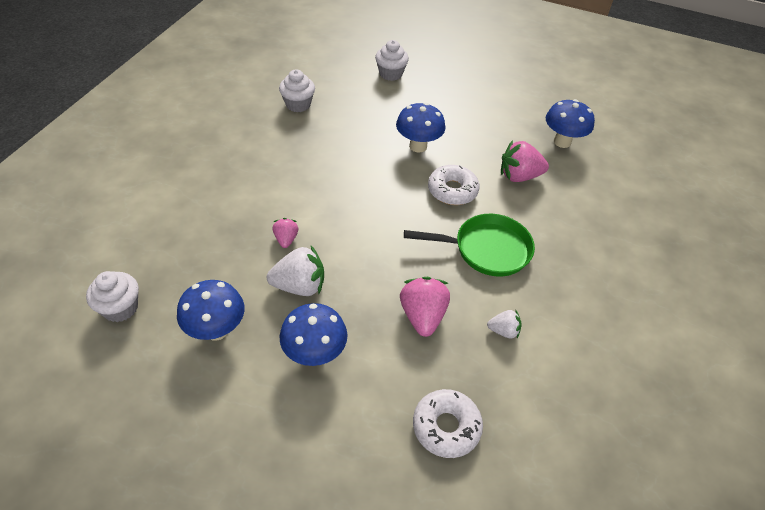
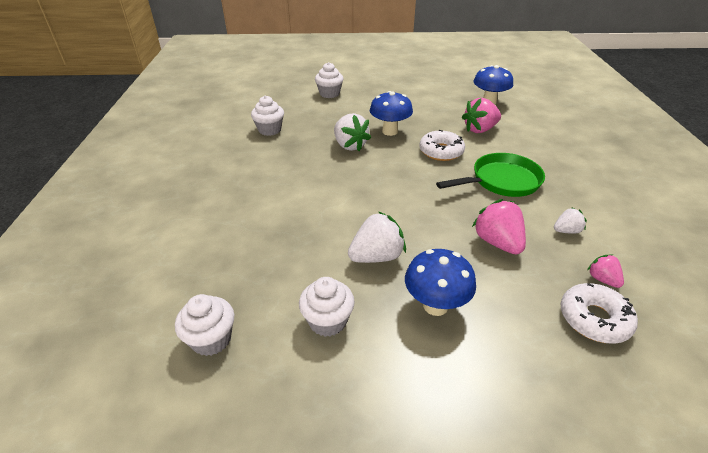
camera: 20 degrees left, 10 degrees down
(216, 330) = (328, 321): blue mushroom -> white cupcake
(286, 239) = (335, 225): pink strawberry -> pink strawberry (602, 279)
(363, 151) = (350, 145): none -> white strawberry

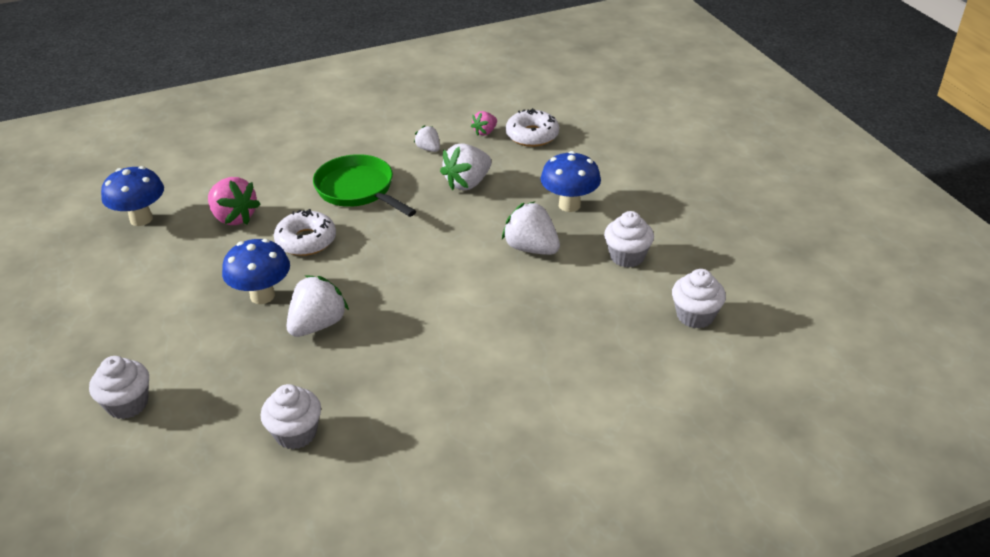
camera: 110 degrees left, 0 degrees up
(497, 242) = (468, 183): pink strawberry -> white strawberry

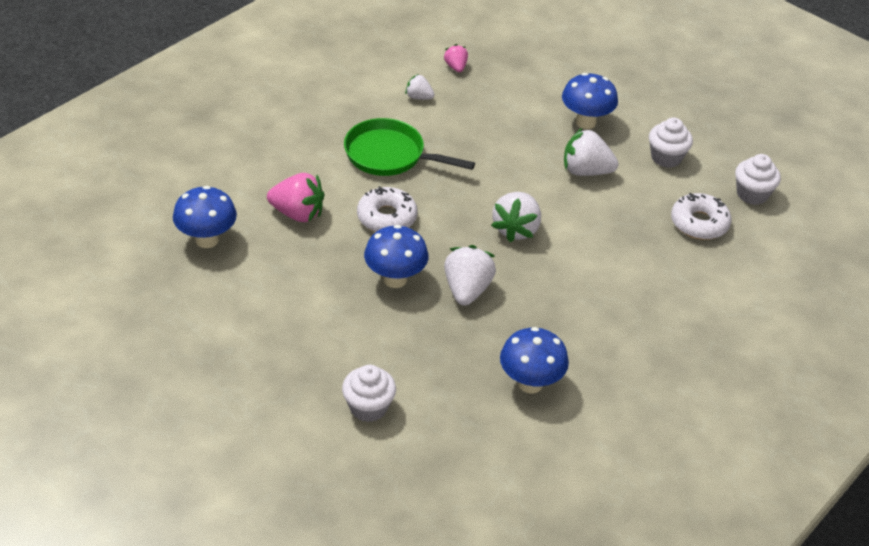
camera: 30 degrees left, 5 degrees up
(296, 433) = (530, 383): white cupcake -> blue mushroom
(468, 183) = (483, 123): white strawberry -> white strawberry (516, 229)
(485, 132) = (456, 67): pink strawberry -> pink strawberry turned 150 degrees clockwise
(532, 135) = (500, 60): white donut -> white donut (699, 223)

